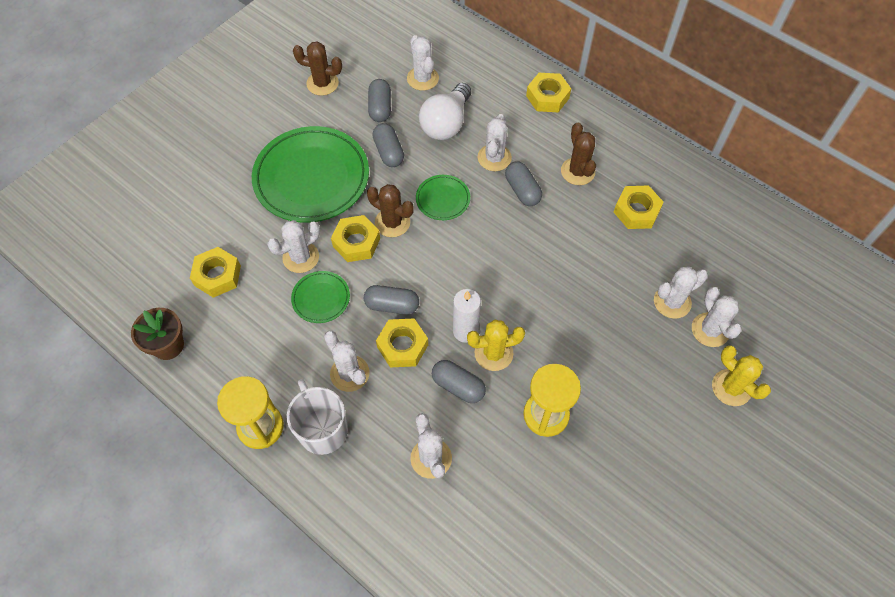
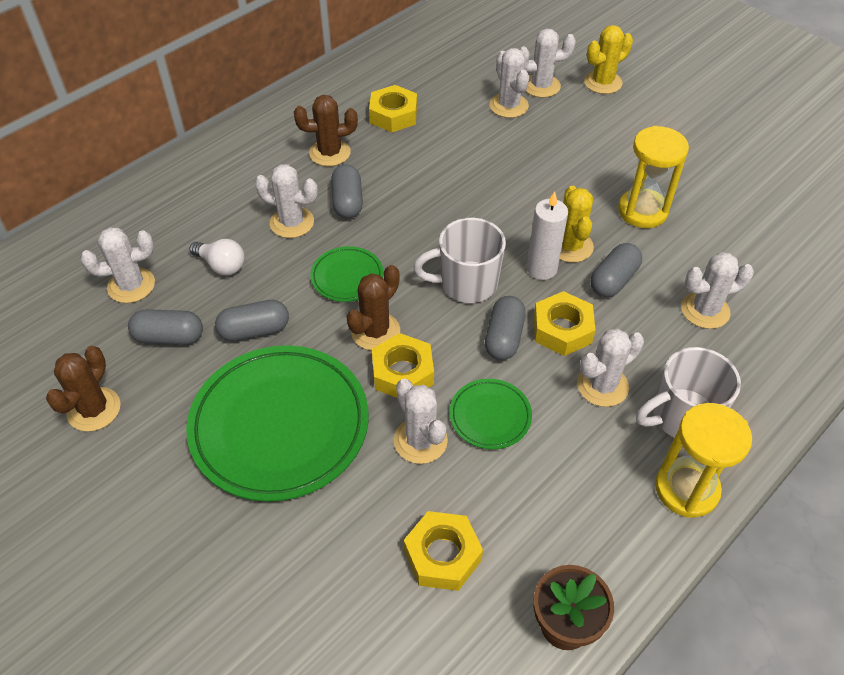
camera: 85 degrees left, 10 degrees down
(444, 278) = (466, 283): none -> white mug
(446, 123) = (222, 265): white light bulb -> white light bulb, size x0.59
(522, 190) = (347, 202): grey capsule -> grey capsule turned 75 degrees counterclockwise
(547, 97) = (208, 166): yellow nut -> none

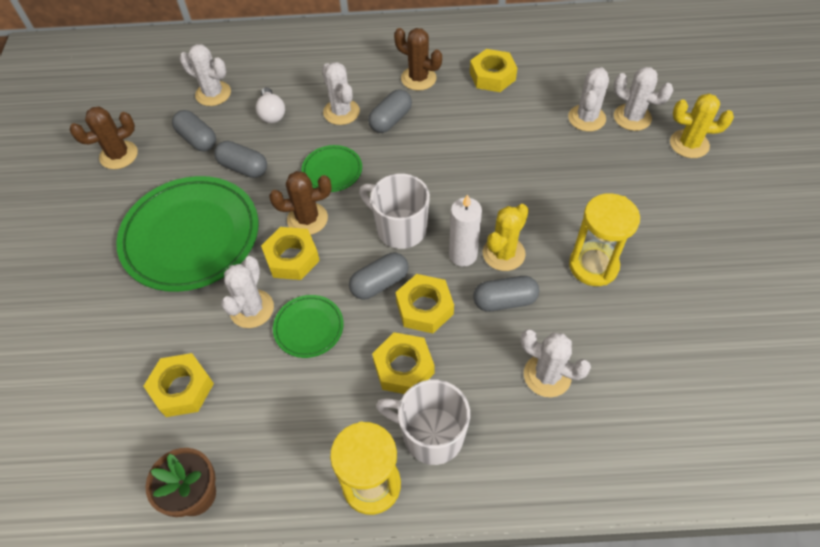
camera: 45 degrees right, 5 degrees up
(602, 386) = (403, 368): white cactus -> yellow nut

